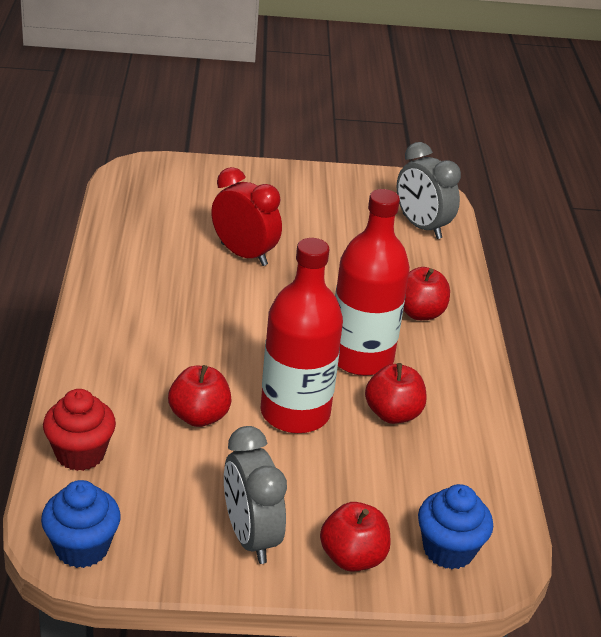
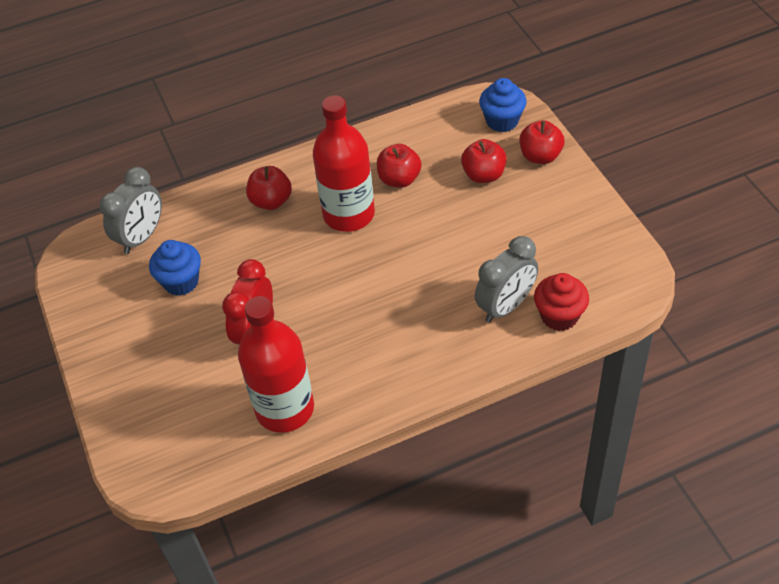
camera: 105 degrees left, 15 degrees up
(82, 548) = (633, 273): blue cupcake -> blue cupcake (181, 282)
(199, 416) = (475, 272): red apple -> red apple (483, 175)
(250, 537) = (561, 203): grey clock -> grey clock (505, 306)
(295, 413) = (434, 226): red bottle -> red bottle (285, 409)

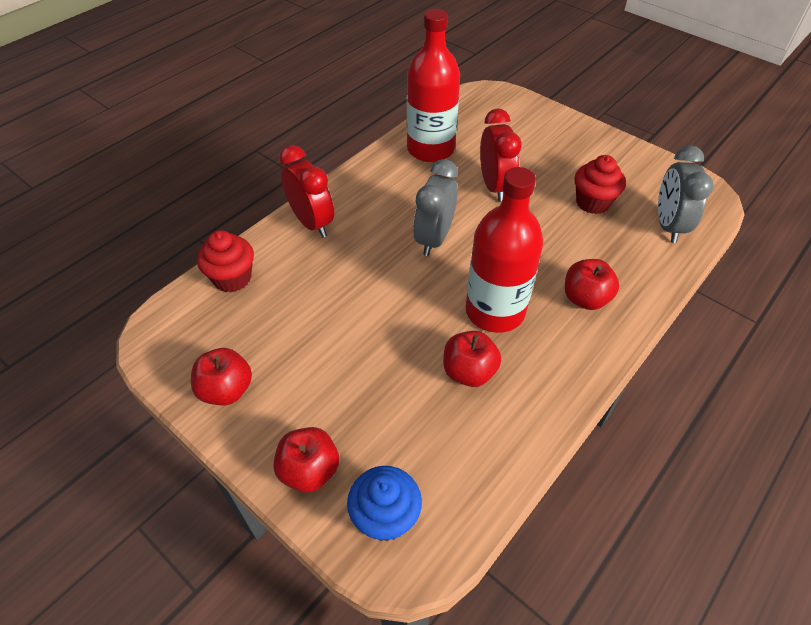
camera: 150 degrees right, 0 degrees up
(181, 282) = (593, 202): blue cupcake -> red cupcake
(462, 353) = (312, 223): none -> red clock
(483, 175) = (372, 413): red apple -> red apple (226, 390)
(505, 306) = (287, 271): grey clock -> grey clock (434, 239)

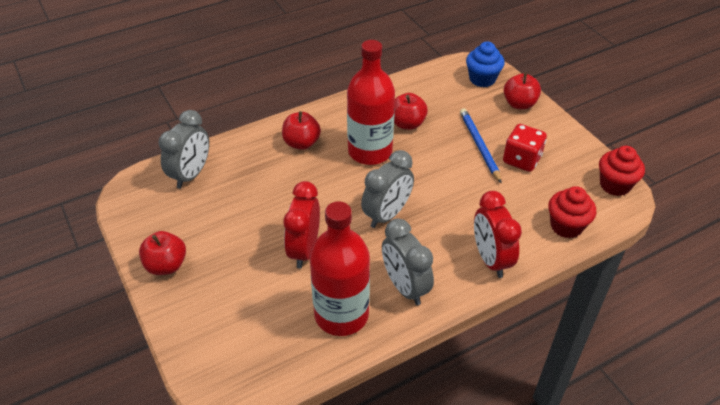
camera: 160 degrees left, 5 degrees down
(226, 390) = (569, 152): red apple -> red apple (166, 265)
(293, 356) = (521, 160): none -> red dice
(356, 363) = (479, 146): none -> blue pencil
(386, 180) = (405, 287): none -> grey clock
(593, 202) = (231, 210): red cupcake -> red cupcake (615, 185)

